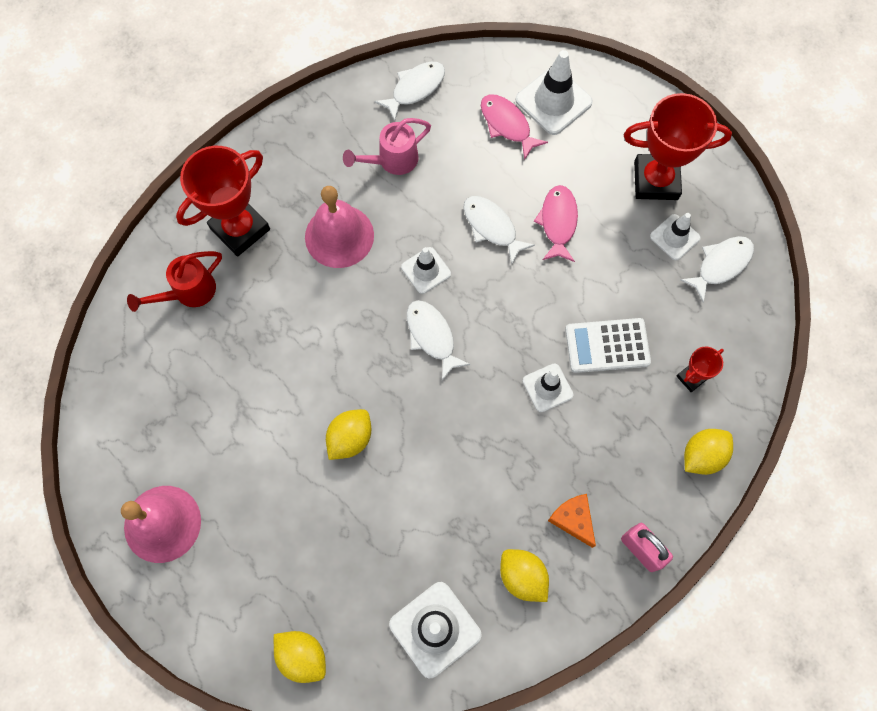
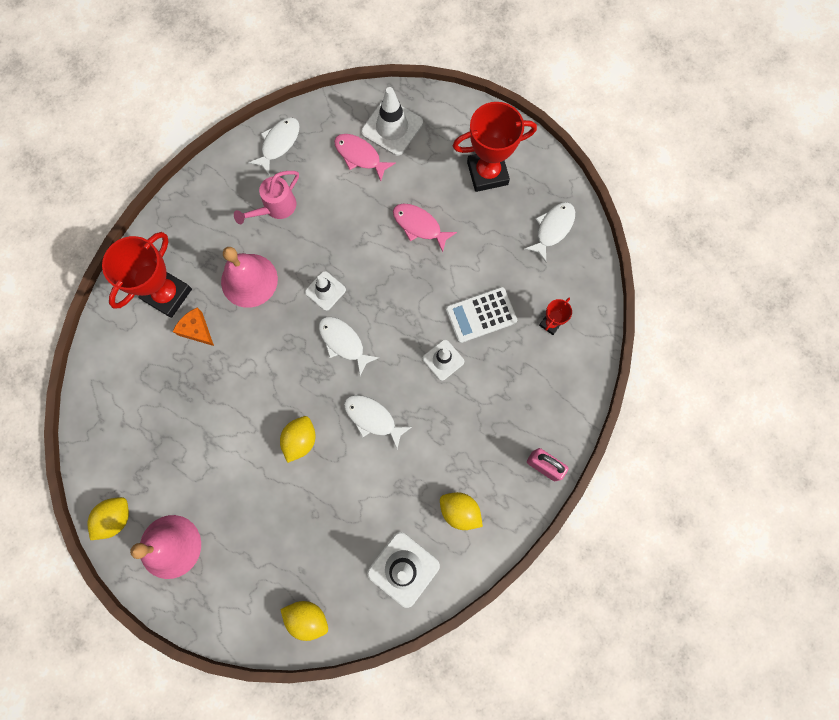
camera: 15 degrees left, 5 degrees up
(189, 292) = (140, 357): red watering can -> none
(492, 227) = (368, 243): white fish -> white fish (372, 418)
(558, 222) = (419, 226): pink fish -> pink fish turned 45 degrees counterclockwise
(573, 519) = (487, 457): orange cheese -> orange cheese (196, 330)
(674, 237) = (512, 215): white traffic cone -> none
(702, 455) = (572, 382): yellow lemon -> yellow lemon (115, 518)

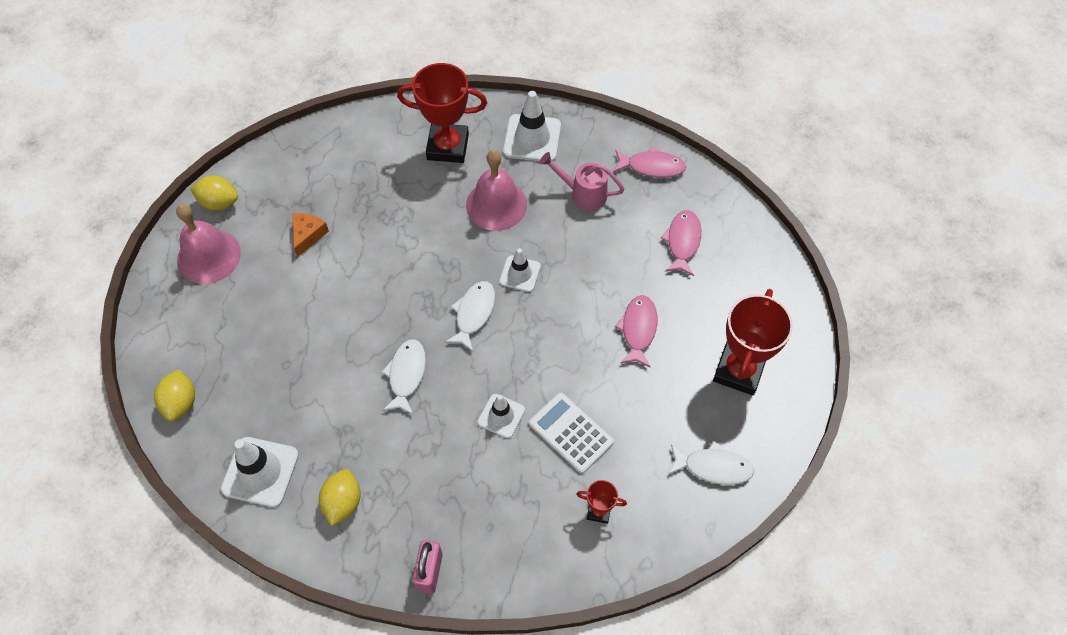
camera: 65 degrees right, 15 degrees down
(196, 330) = (425, 184): orange cheese -> orange cheese (308, 235)
(279, 144) = (652, 167): white fish -> pink fish
(300, 440) = (355, 319): yellow lemon -> none
(392, 127) = (733, 257): white traffic cone -> white traffic cone (532, 138)
(487, 173) = (738, 371): red trophy -> red trophy turned 60 degrees clockwise

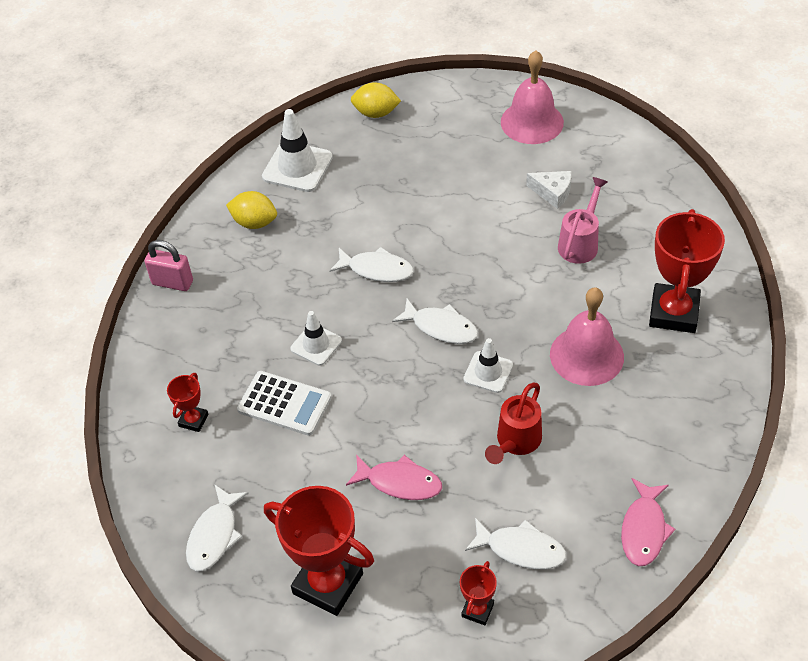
camera: 100 degrees right, 10 degrees down
(219, 202) = (597, 126): yellow lemon -> none
(308, 235) = (552, 193): orange cheese -> white cheese
(532, 138) = (689, 398): white traffic cone -> none
(571, 433) = (284, 404): white calculator -> white calculator turned 60 degrees clockwise
(583, 194) = (600, 445): pink watering can -> pink watering can (580, 243)
(587, 250) = (516, 442): none -> red watering can
(682, 241) = (521, 549): pink fish -> white fish
(738, 266) = (477, 610): none -> red trophy

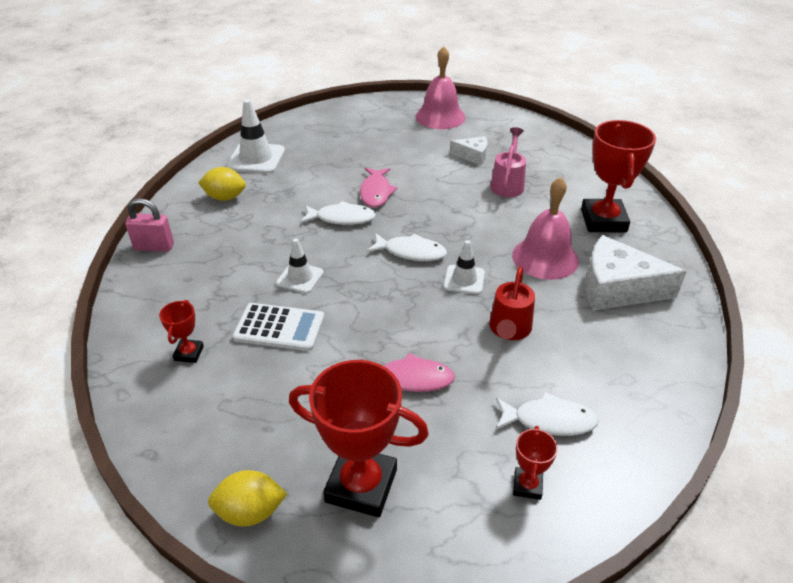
camera: 15 degrees left, 10 degrees down
(214, 535) = (226, 456): white fish -> none
(376, 113) = (314, 121): yellow lemon -> yellow lemon (250, 512)
(644, 529) = (656, 385): pink fish -> pink fish (376, 192)
(651, 407) = (617, 288): none -> white cheese

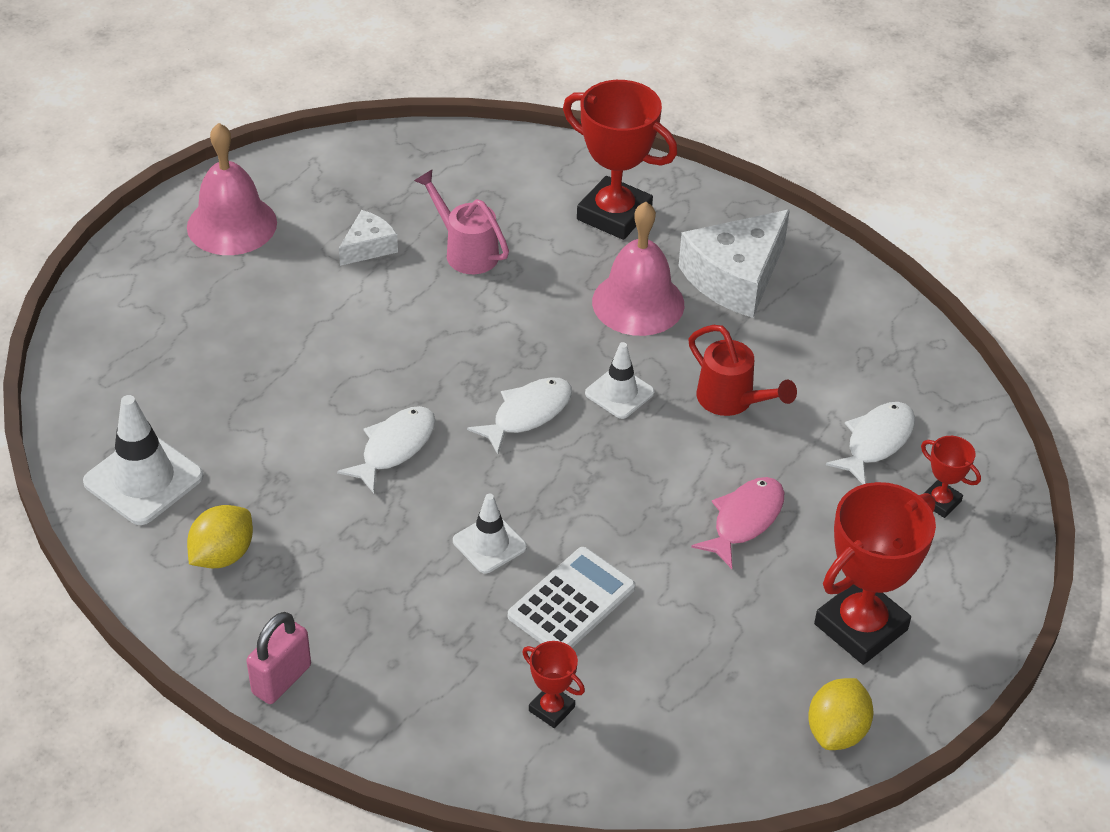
camera: 60 degrees left, 5 degrees up
(376, 192) = (365, 386): pink fish -> none

